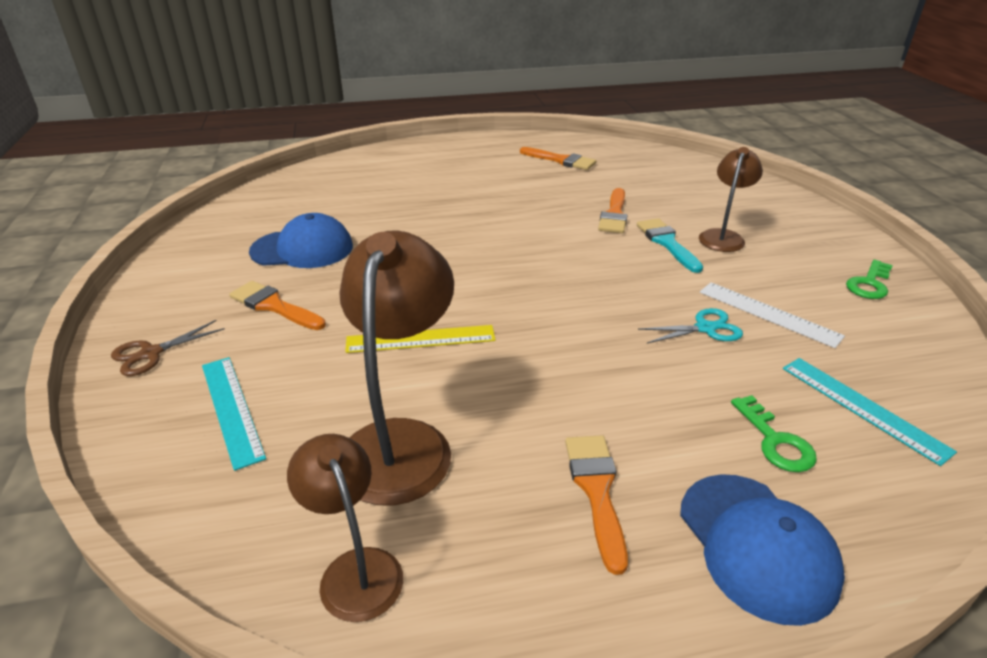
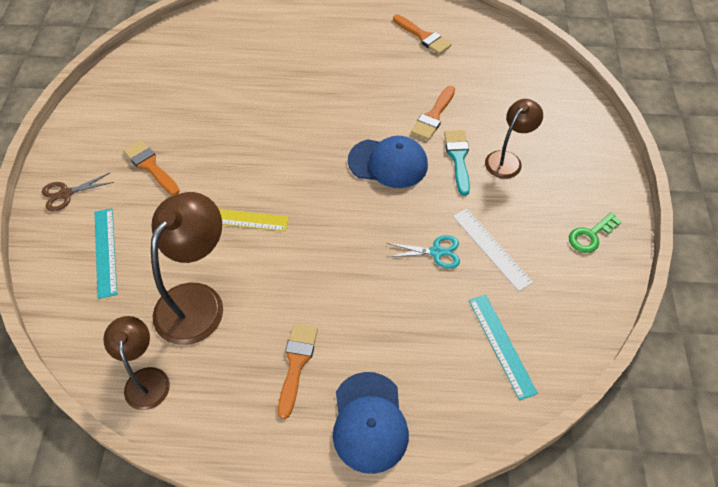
camera: 15 degrees right, 20 degrees up
(302, 249) = (183, 110): blue cap -> blue cap (388, 163)
(776, 441) = (426, 356): green key -> none

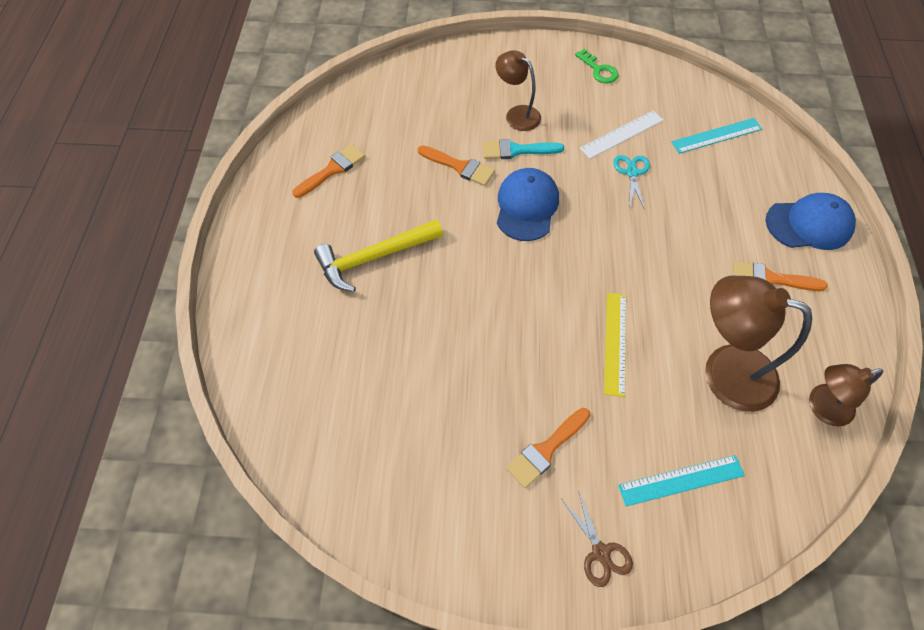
camera: 90 degrees left, 5 degrees up
(333, 65) = (374, 257): none -> yellow hammer

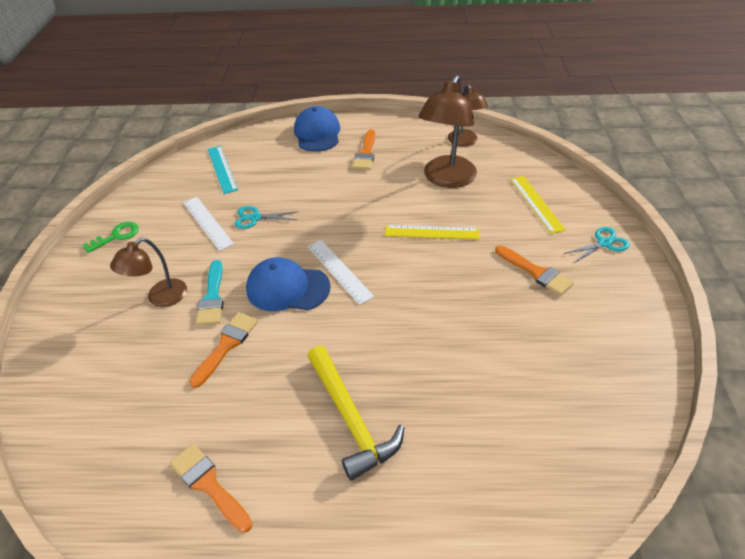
camera: 90 degrees left, 15 degrees down
(551, 249) = (339, 270): none -> white ruler
(600, 552) = (604, 243): brown scissors -> turquoise scissors
(681, 480) = (536, 203): turquoise ruler -> yellow ruler

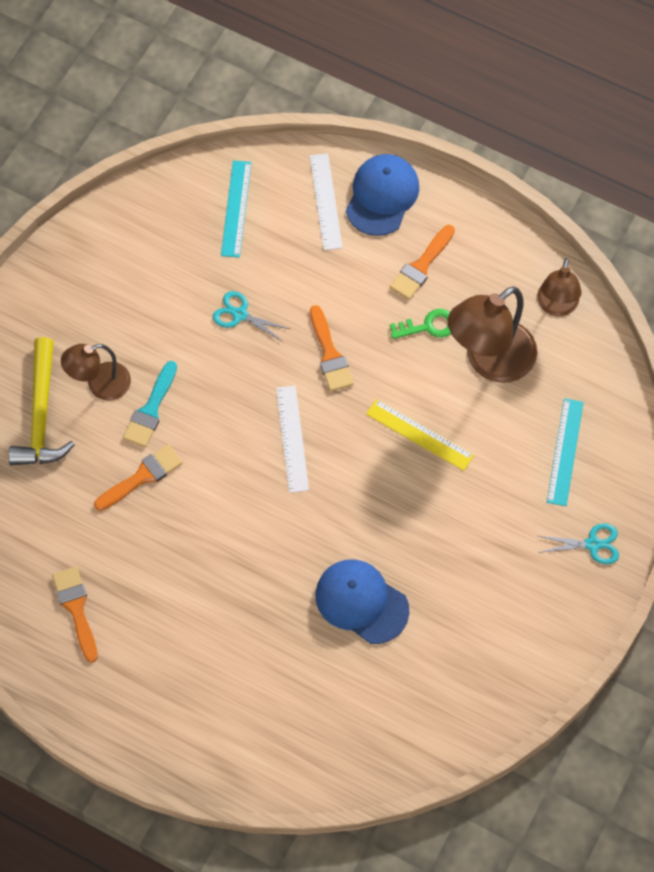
camera: 25 degrees right, 20 degrees up
(117, 236) = (82, 268): green key -> green key (428, 326)
(208, 222) = (185, 296): white ruler -> white ruler (326, 201)
(287, 288) = (229, 435): blue cap -> blue cap (361, 602)
(350, 418) = (217, 609): yellow hammer -> yellow hammer (41, 415)
(536, 203) = (565, 452): yellow ruler -> turquoise ruler
(536, 272) = (491, 544): orange brush -> orange brush (330, 354)

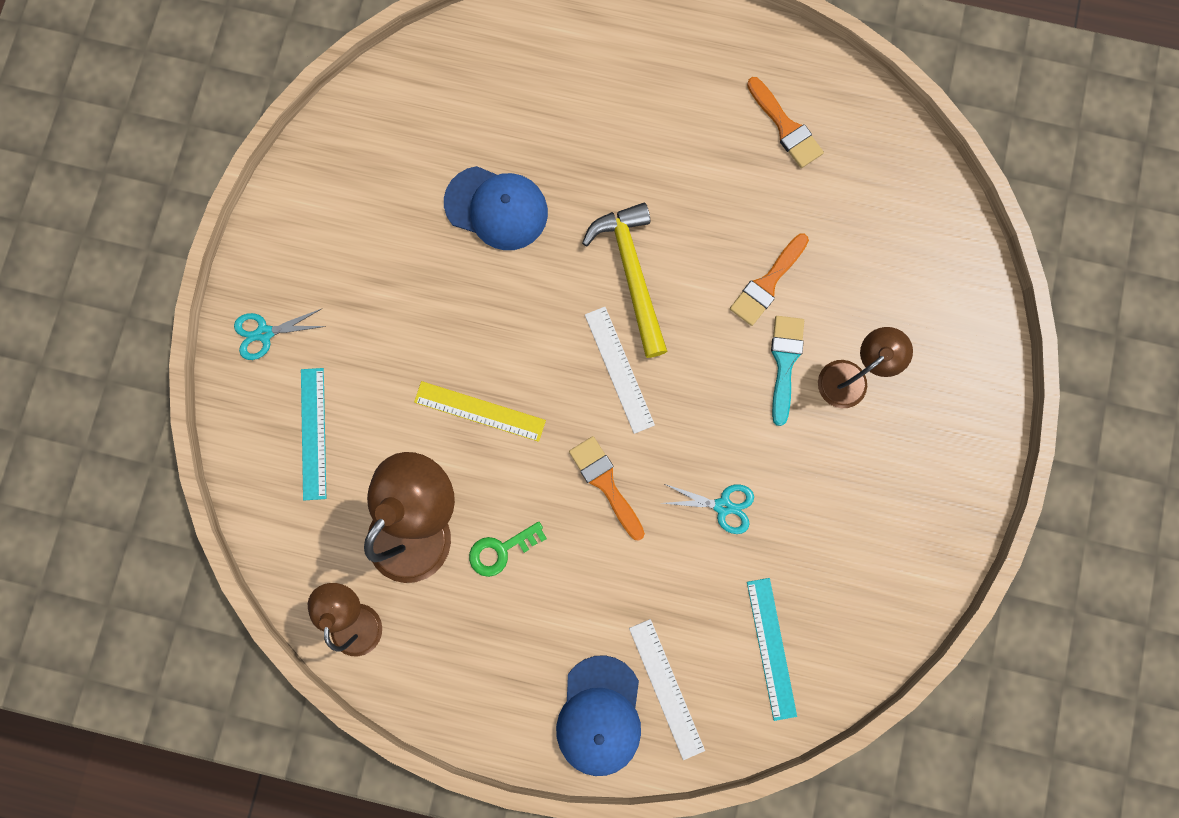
camera: 165 degrees right, 15 degrees up
(41, 415) = (901, 324): yellow hammer -> yellow hammer (632, 274)
(421, 266) = (528, 628): orange brush -> none

